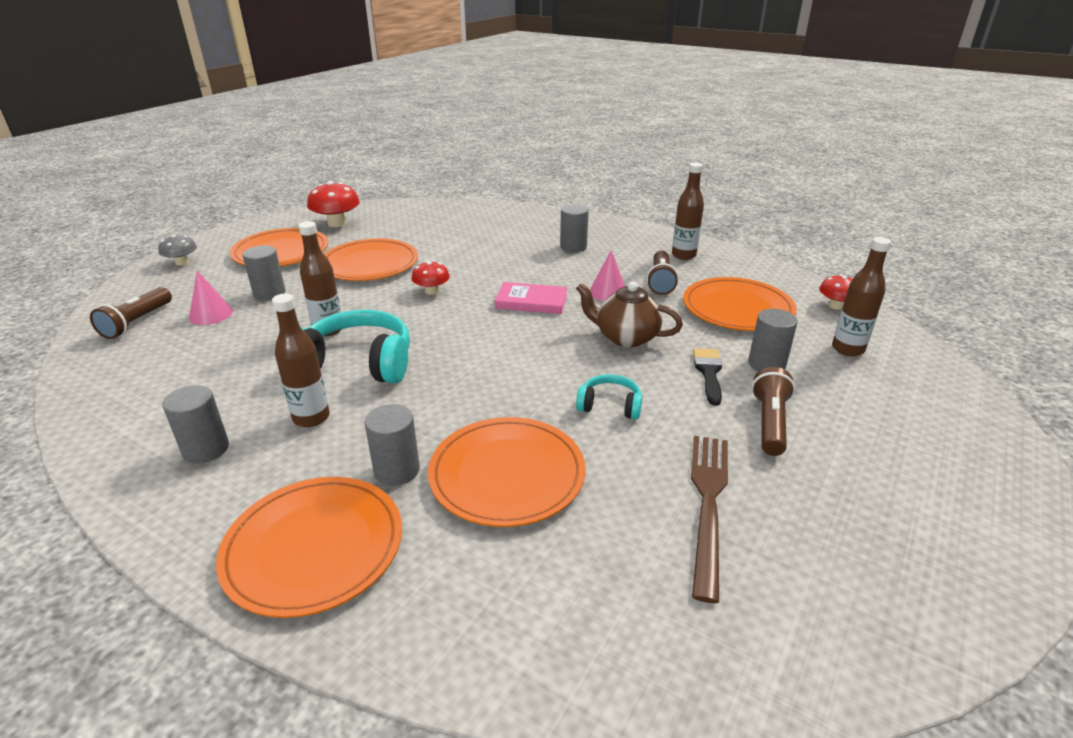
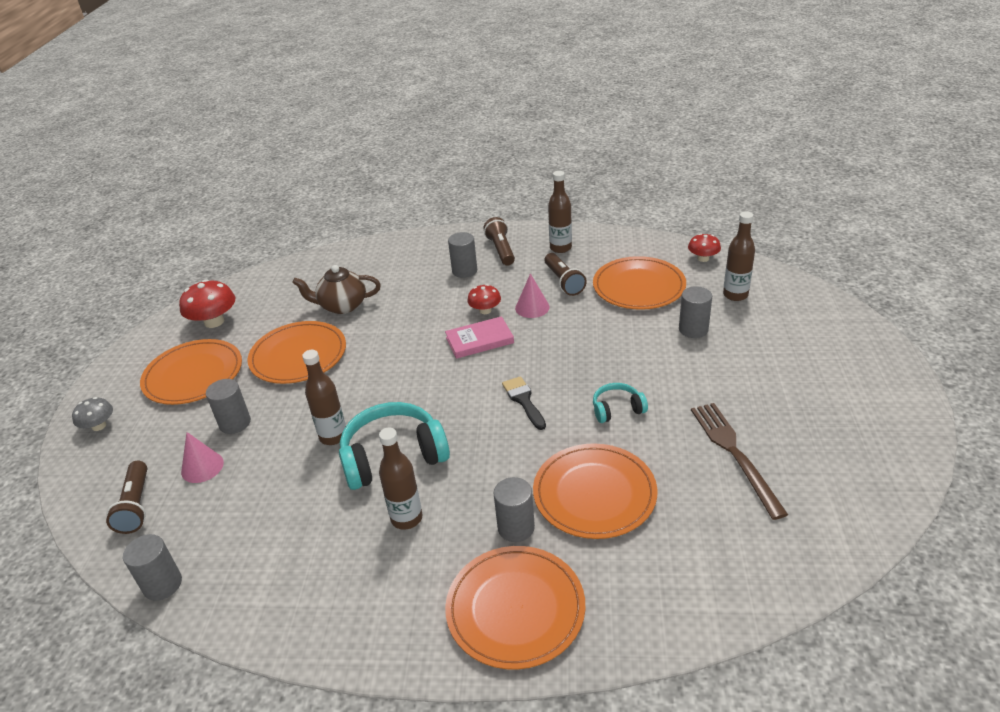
camera: 25 degrees left, 5 degrees up
(206, 449) = (350, 583): grey cylinder -> grey cylinder (162, 584)
(432, 291) = (385, 362): red mushroom -> red mushroom (485, 310)
(626, 337) = (580, 345): brown teapot -> brown teapot (342, 306)
(708, 372) = (661, 353): black brush -> black brush (523, 400)
(769, 422) = (728, 377): brown flashlight -> brown flashlight (501, 250)

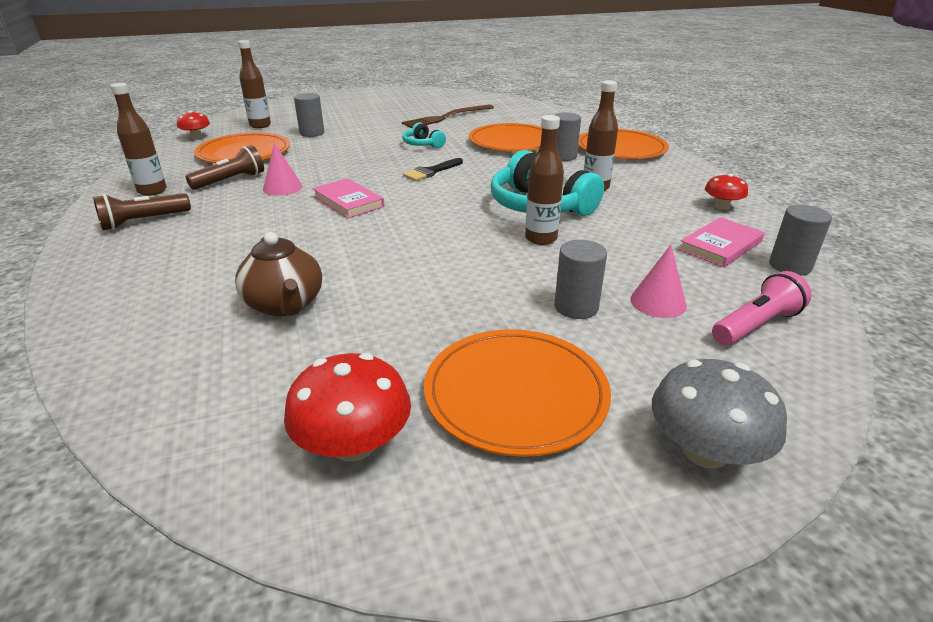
camera: 115 degrees left, 5 degrees down
(99, 426) = (704, 451): grey mushroom -> grey mushroom, size x1.64
(136, 506) = (756, 325): brown flashlight -> pink flashlight
(228, 555) = (720, 246): none -> pink book
(298, 355) = (419, 304): orange plate -> none
(464, 271) = (194, 234): grey cylinder -> none
(485, 310) = (290, 208): red mushroom -> red mushroom (722, 206)

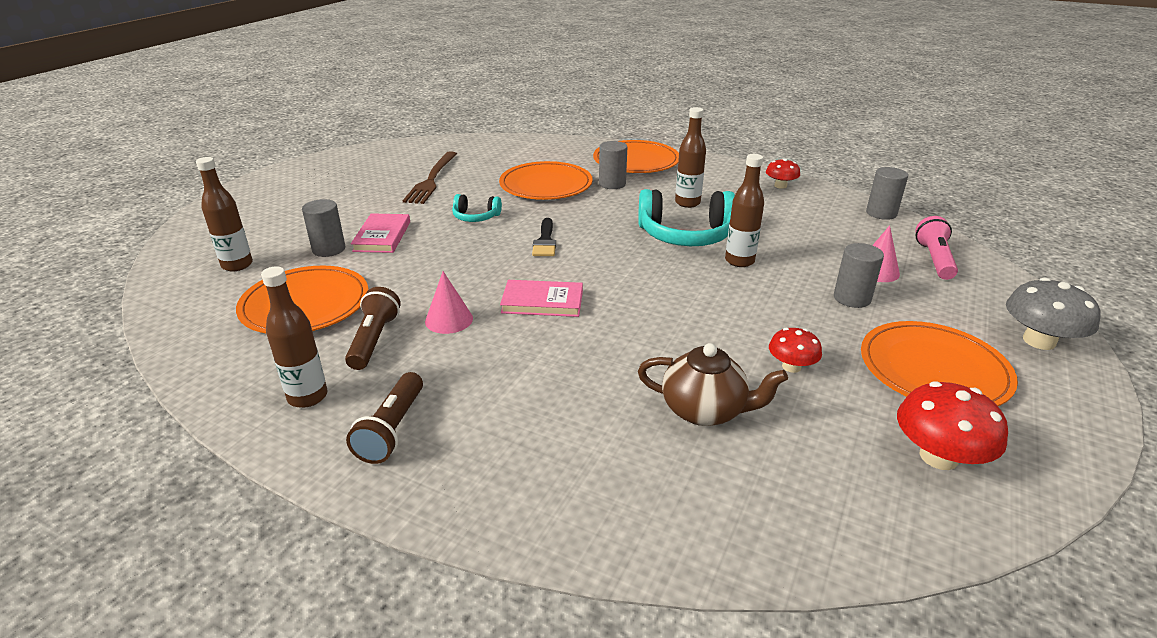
camera: 45 degrees left, 0 degrees up
(196, 137) = (184, 313): red mushroom -> red mushroom (791, 366)
(720, 246) = (831, 215): pink book -> pink book (382, 236)

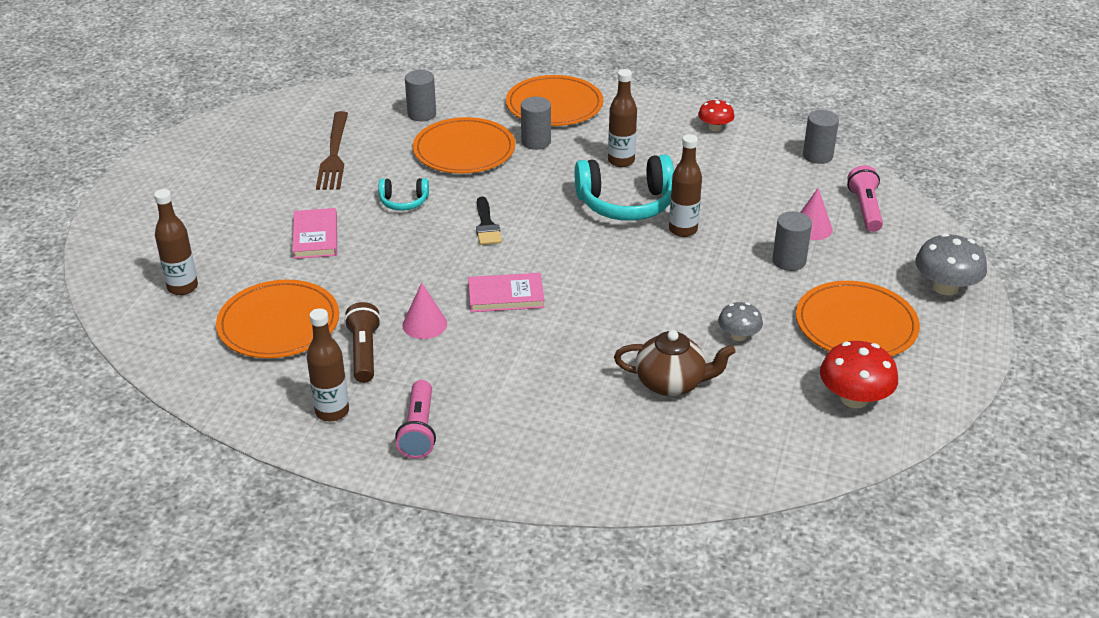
camera: 10 degrees left, 5 degrees up
(329, 249) = (267, 258): grey cylinder -> grey cylinder (421, 114)
(392, 430) = (419, 430): brown flashlight -> pink flashlight
(791, 366) = (738, 335): red mushroom -> grey mushroom

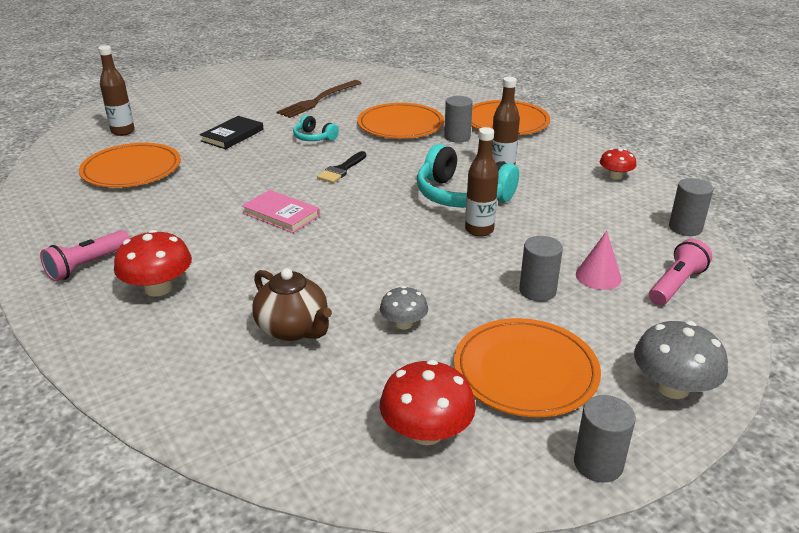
camera: 40 degrees right, 5 degrees down
(315, 236) = (232, 135): pink book -> black book
(332, 411) = (67, 229): brown bottle -> none
(364, 352) = (143, 206): brown flashlight -> none
(421, 114) = (407, 98): grey cylinder -> grey cylinder (598, 464)
(424, 324) = (204, 207): pink cone -> none
(516, 413) = (158, 288): none -> red mushroom

